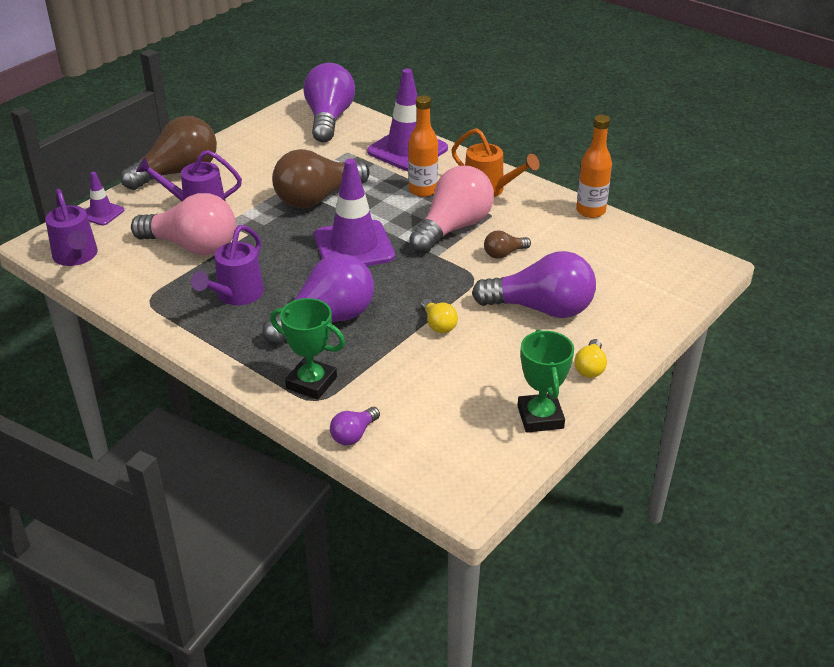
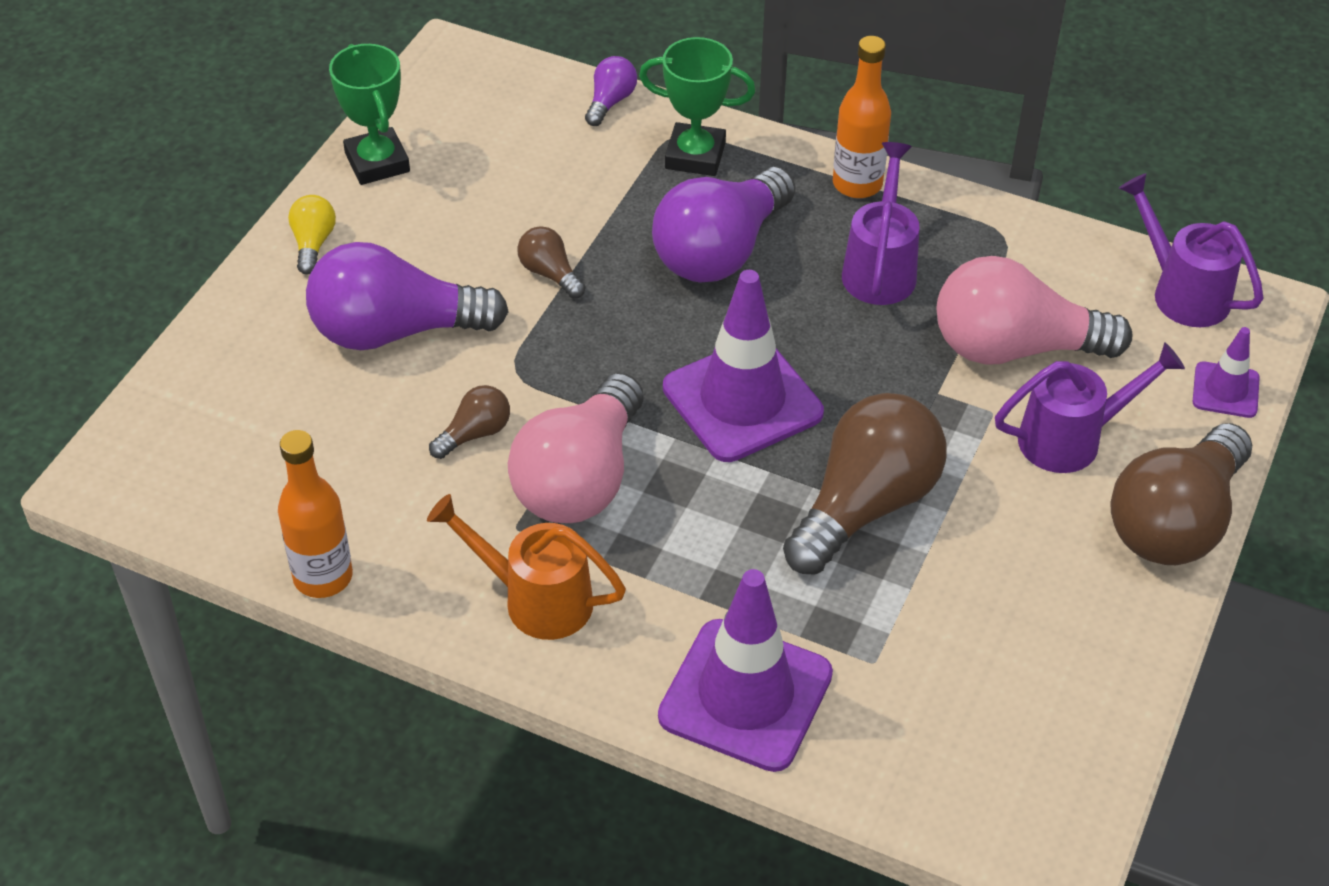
camera: 165 degrees right, 10 degrees up
(329, 119) = (973, 778): purple light bulb -> none
(423, 190) = (669, 570): orange bottle -> orange bottle (857, 184)
(438, 325) = (550, 273): yellow light bulb -> brown light bulb

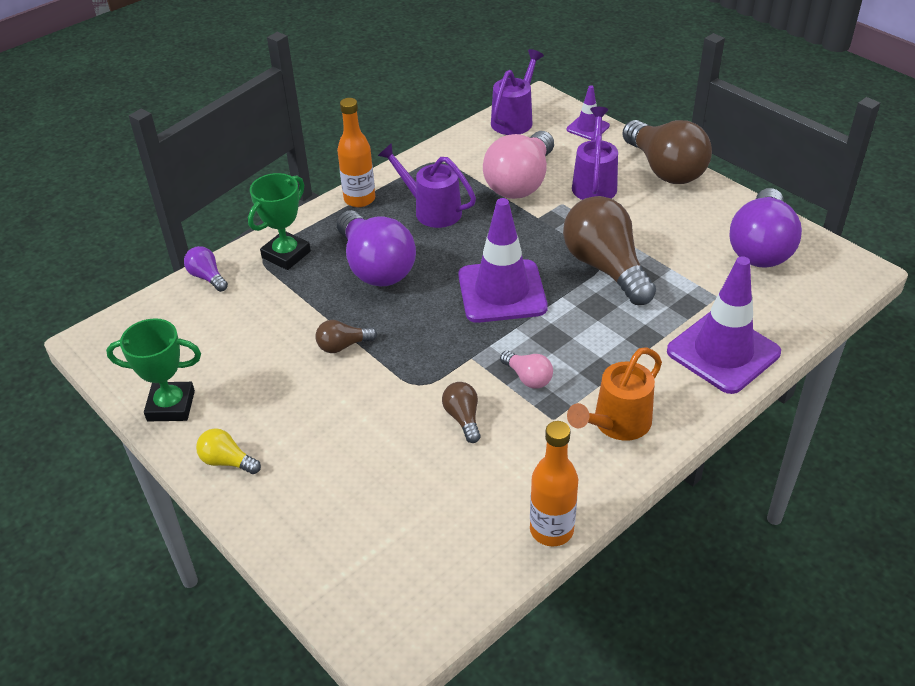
camera: 65 degrees left, 5 degrees down
(395, 331) = (345, 436): purple light bulb -> purple light bulb (760, 247)
(580, 479) = (528, 378): pink light bulb -> pink light bulb, size x0.46
(1182, 292) = (515, 119): purple watering can -> purple watering can turned 135 degrees clockwise

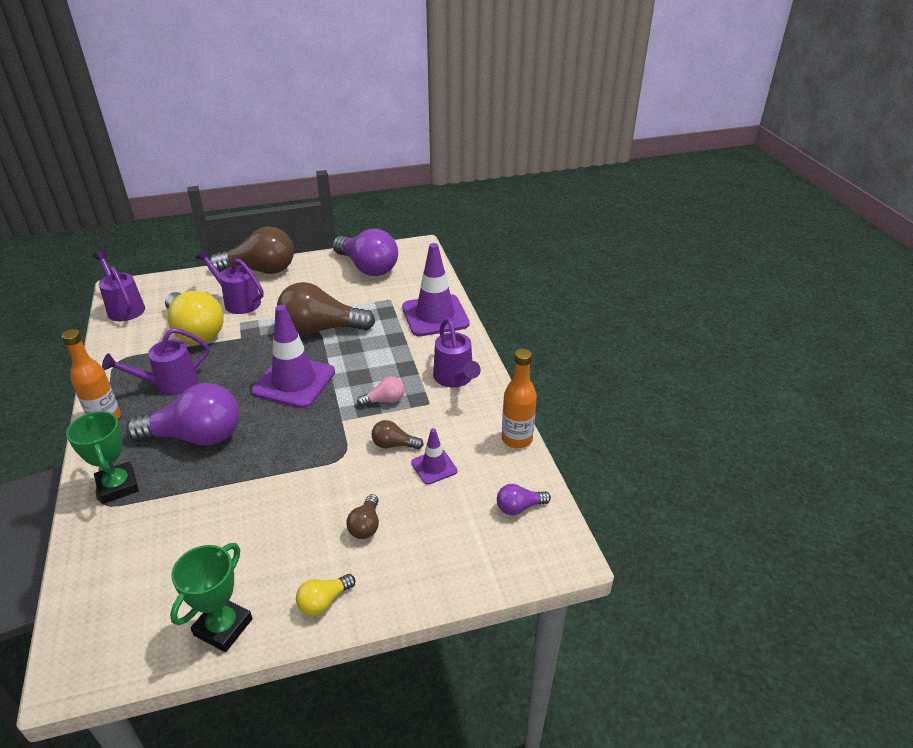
camera: 65 degrees left, 5 degrees down
(207, 277) = (82, 551): purple light bulb -> purple light bulb (519, 507)
(343, 346) = (263, 485): brown light bulb -> brown light bulb (366, 525)
(520, 183) = (195, 331): pink light bulb -> yellow light bulb
(588, 128) = (179, 281): purple traffic cone -> purple traffic cone (434, 467)
(616, 424) = (455, 379): orange watering can -> purple watering can

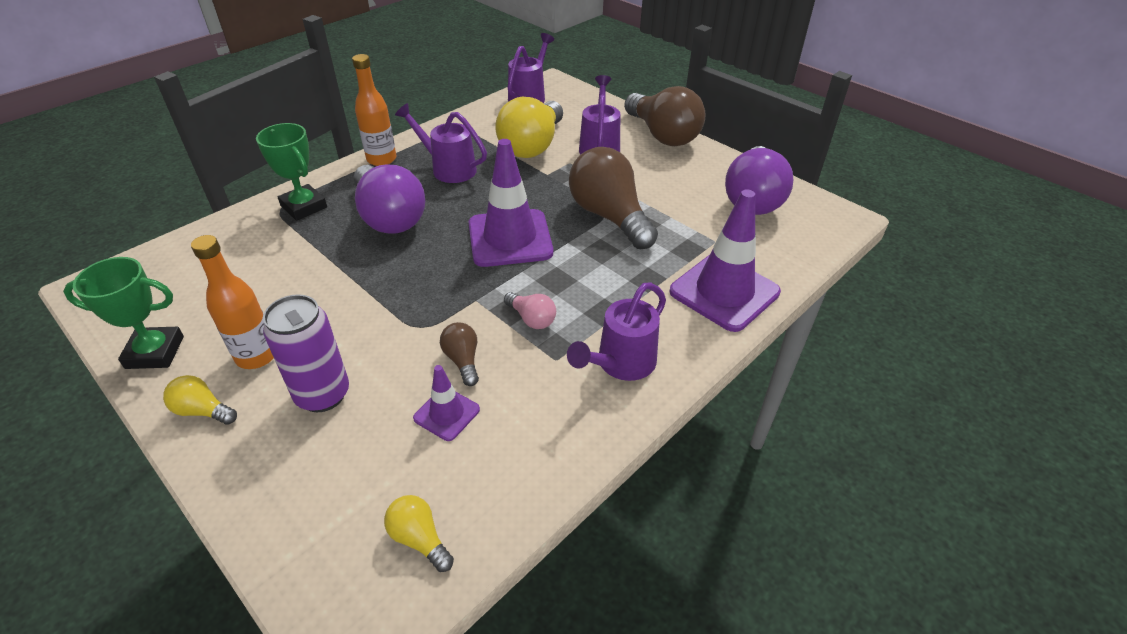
camera: 60 degrees right, 5 degrees up
(118, 486) = (304, 206): green trophy -> green trophy turned 75 degrees counterclockwise
(366, 525) = (323, 395): brown light bulb -> purple can
(517, 439) = (550, 480): orange bottle -> orange bottle (257, 356)
(519, 507) = (419, 539): purple light bulb -> yellow light bulb

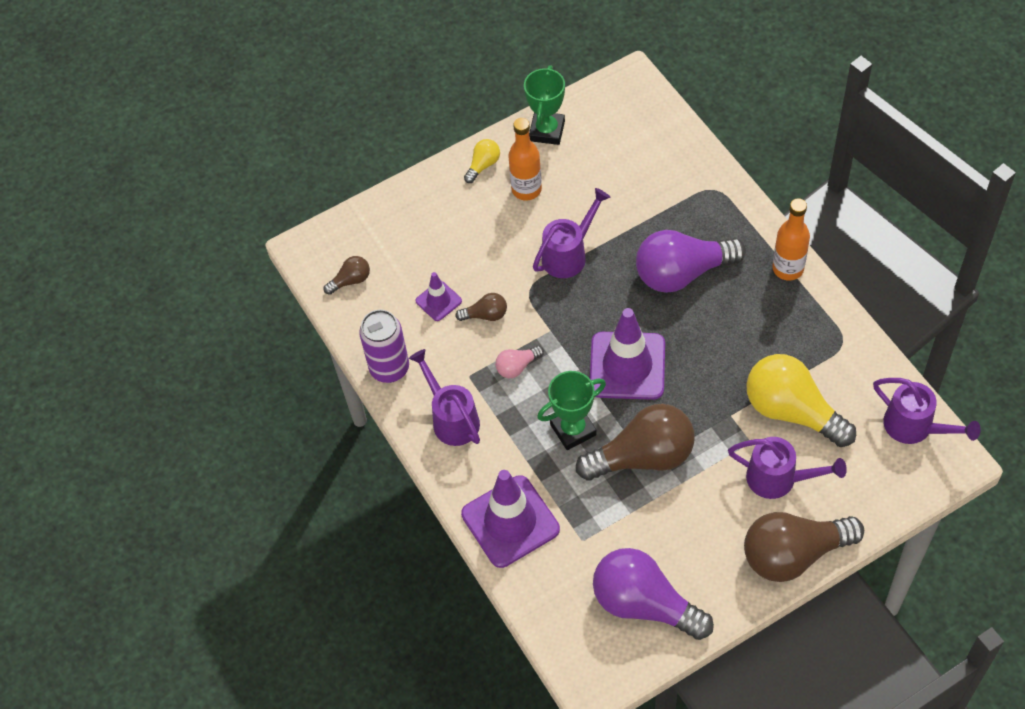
camera: 110 degrees right, 15 degrees up
(304, 206) = (713, 207): green trophy -> green trophy (573, 430)
(323, 395) = (477, 230): purple can -> purple can (389, 368)
(419, 539) = (351, 280): yellow light bulb -> brown light bulb
(448, 168) = (759, 326): purple watering can -> purple watering can (569, 254)

